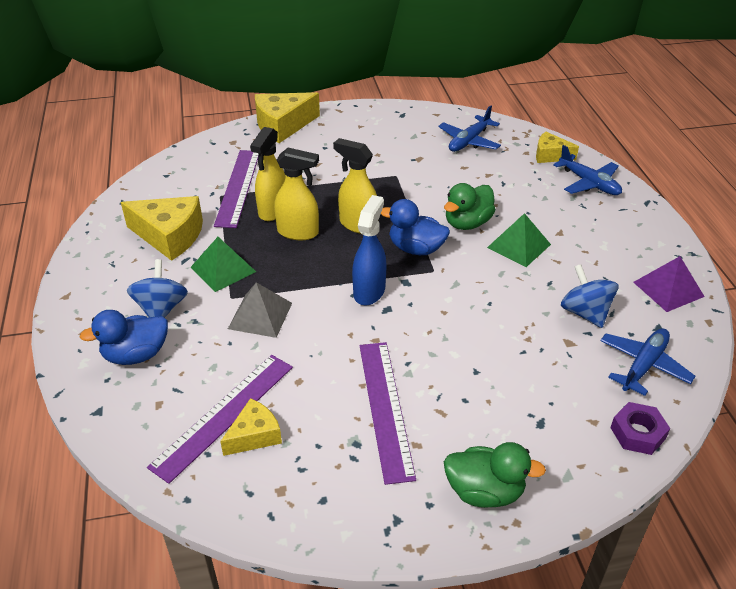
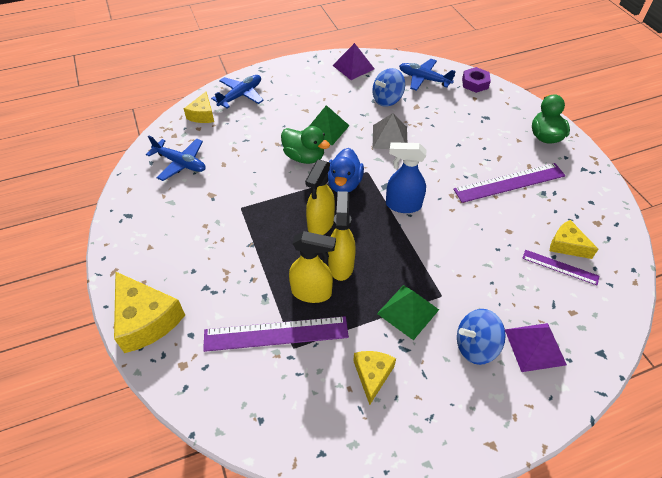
camera: 100 degrees left, 10 degrees up
(136, 355) = (535, 347): blue duck -> purple pyramid
(170, 236) = (372, 375): yellow cheese -> yellow cheese, size x0.59
(224, 415) = (560, 267): purple ruler -> purple ruler, size x0.56
(260, 315) = (454, 269): grey pyramid -> grey pyramid (389, 137)

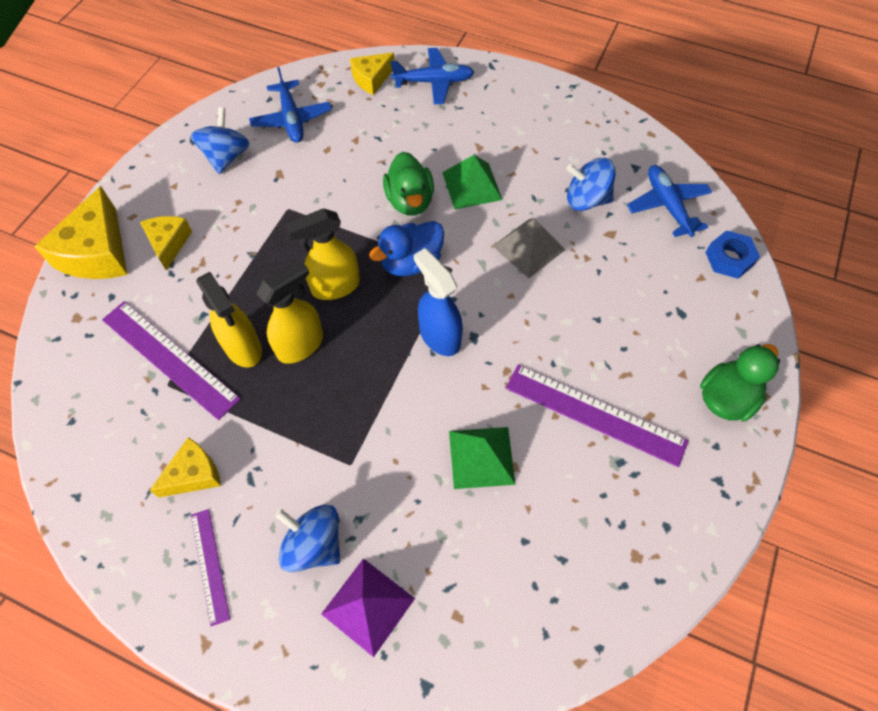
camera: 45 degrees right, 10 degrees up
(164, 208) = (226, 157): none -> blue spinning top
(353, 67) = (600, 130): purple pyramid -> none
(408, 311) = (299, 448): green pyramid -> green pyramid (481, 457)
(475, 83) = (729, 259): purple nut -> blue nut
(560, 267) = (514, 559): purple ruler -> purple ruler (210, 565)
(566, 245) = (558, 544): yellow cheese -> yellow cheese (169, 243)

